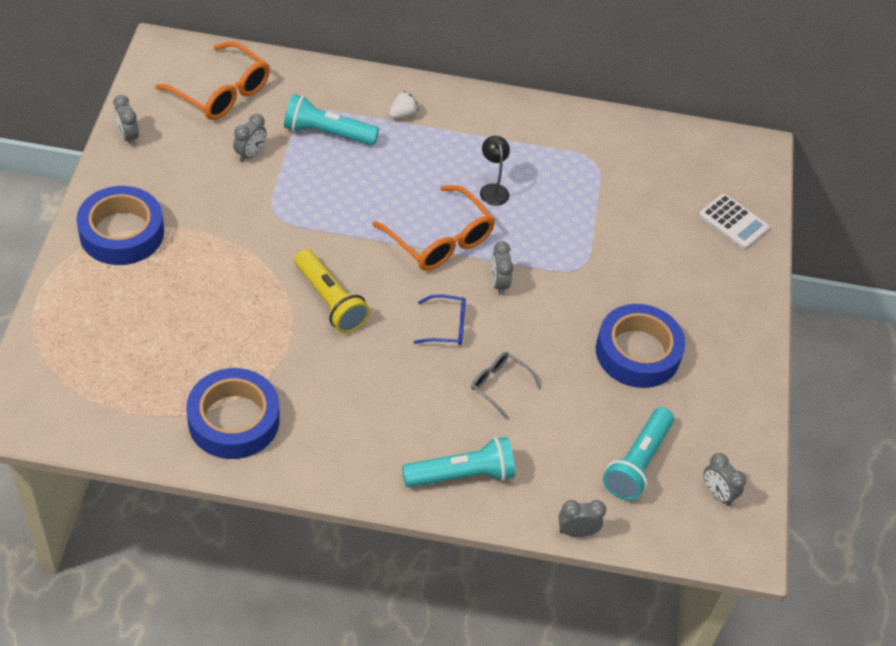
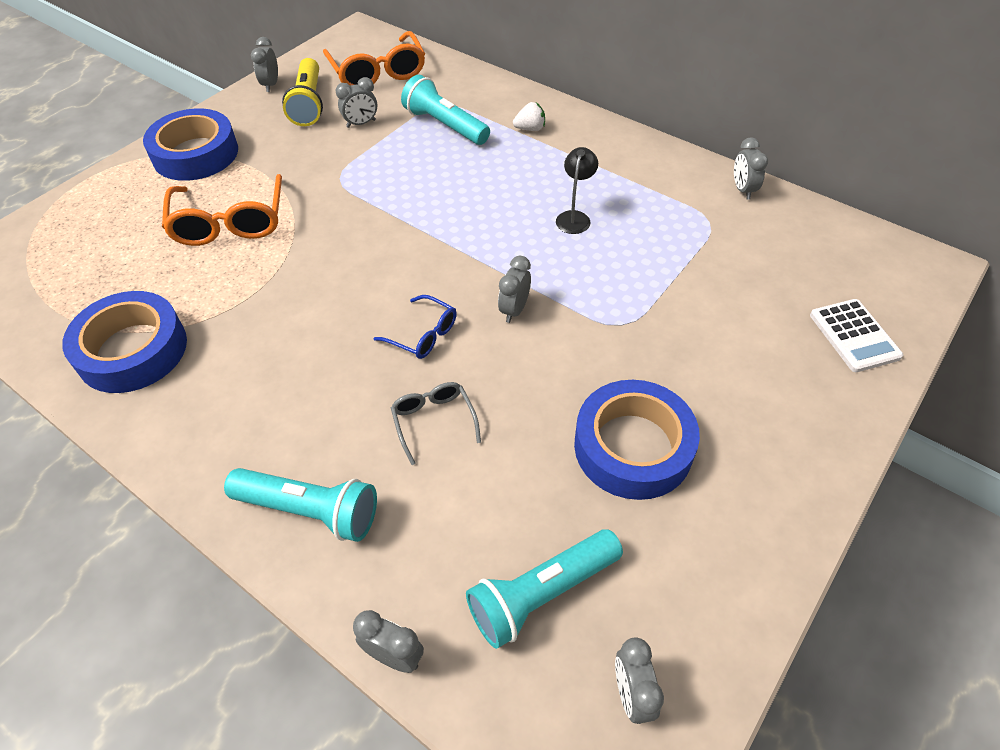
camera: 35 degrees right, 0 degrees up
(330, 301) = (324, 269): yellow flashlight -> yellow flashlight (308, 104)
(440, 240) = (482, 248): orange glasses -> orange glasses (230, 223)
(602, 124) = (743, 190): none -> grey clock

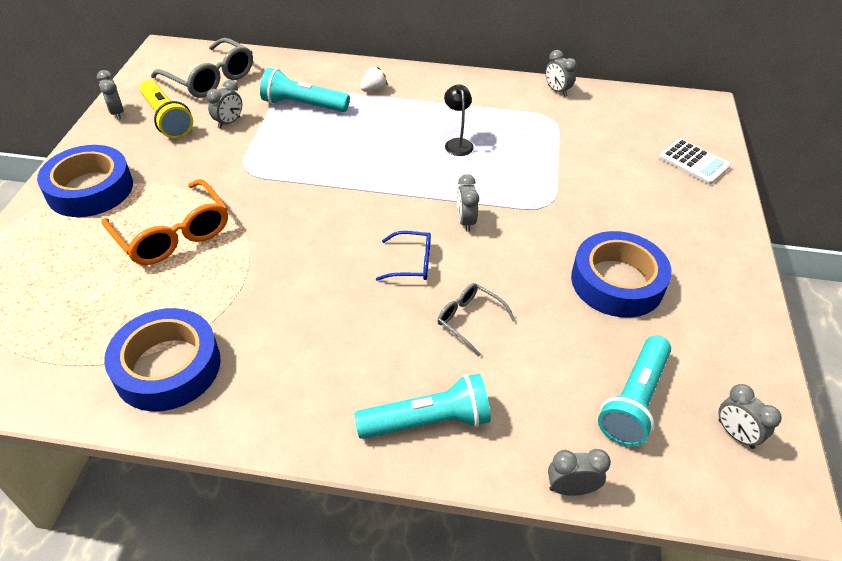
camera: 30 degrees left, 5 degrees down
(378, 72) = (211, 79): orange glasses -> grey glasses

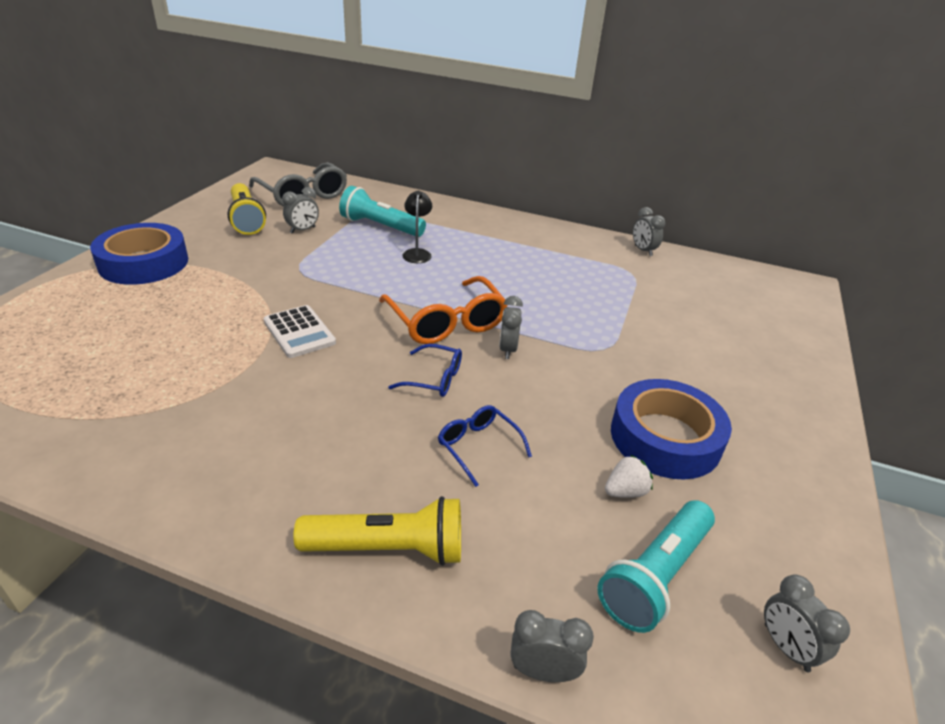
camera: 10 degrees right, 10 degrees down
(117, 113) = (203, 208): grey clock -> none
(167, 366) = (127, 432): blue tape -> none
(173, 234) = (201, 312): orange glasses -> orange glasses (446, 322)
(374, 90) = (455, 224): white strawberry -> white strawberry (625, 491)
(428, 421) = (389, 549): turquoise flashlight -> yellow flashlight
(457, 143) = (523, 279): black lamp -> black lamp (417, 253)
(469, 320) = (478, 446): grey glasses -> blue glasses
(693, 162) = (782, 334): white calculator -> white calculator (299, 332)

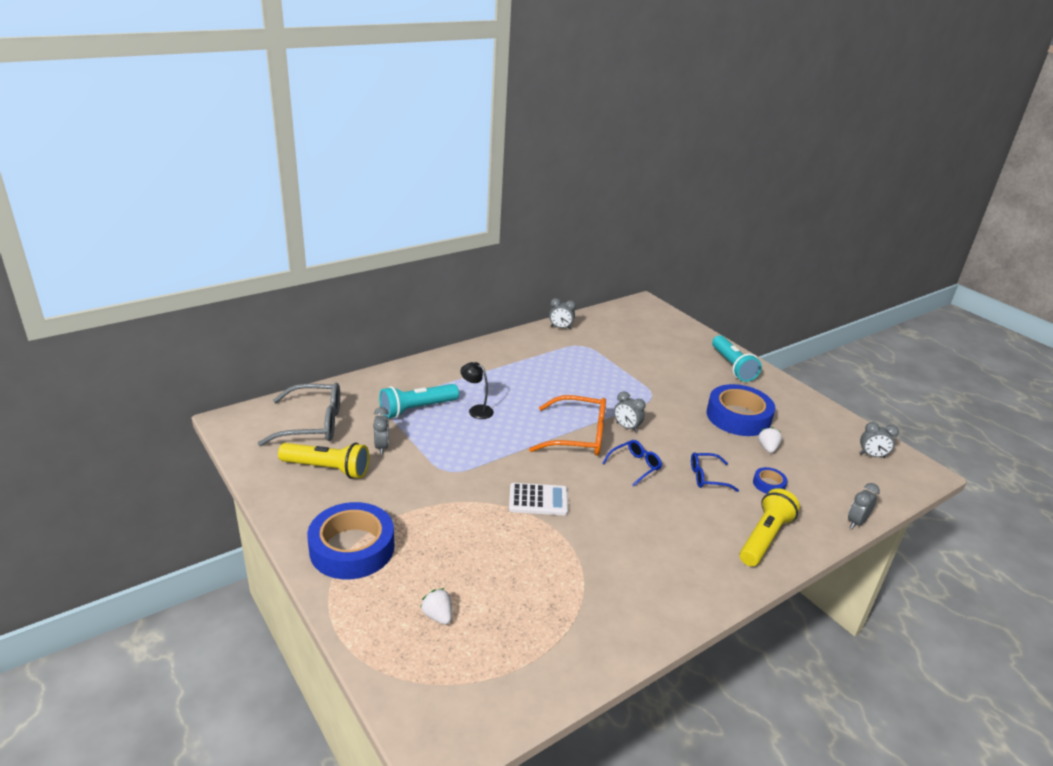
camera: 55 degrees left, 5 degrees down
(69, 332) = (438, 616): none -> white strawberry
(531, 517) = (768, 484): none -> blue tape
(655, 576) = (822, 467): turquoise flashlight -> turquoise flashlight (732, 366)

